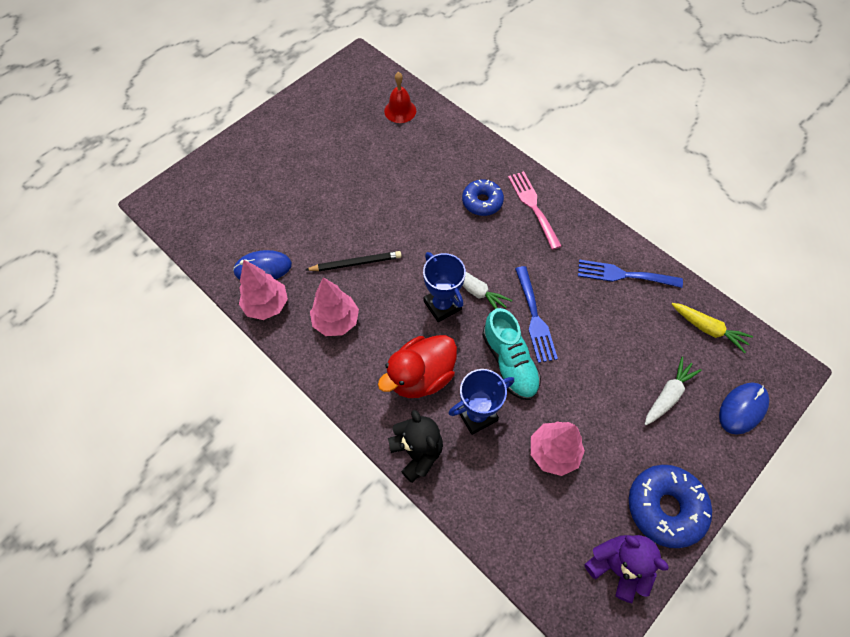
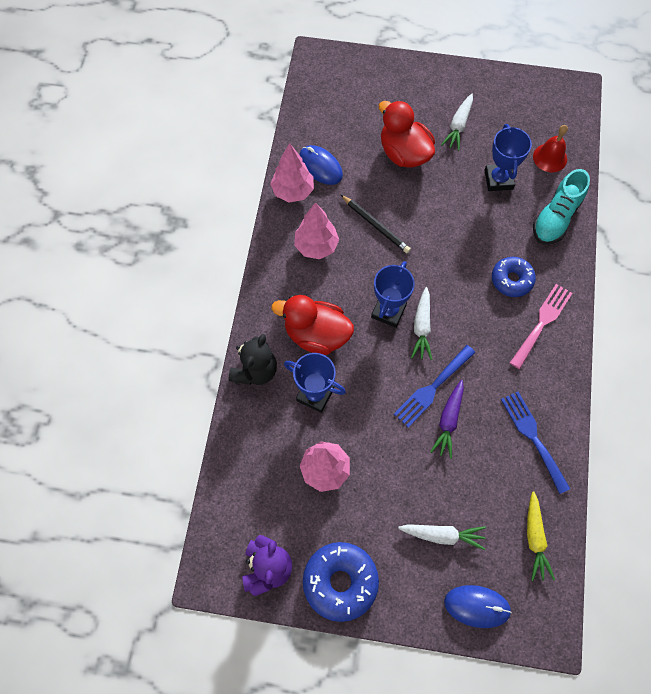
camera: 55 degrees right, 5 degrees up
(308, 200) = (404, 153): none -> red duck
(319, 148) = (458, 126): none -> white carrot
(389, 154) = (498, 179): none -> blue trophy
(509, 362) = (377, 392): turquoise shoe -> turquoise shoe (556, 217)
(571, 325) = (448, 421): none -> purple carrot

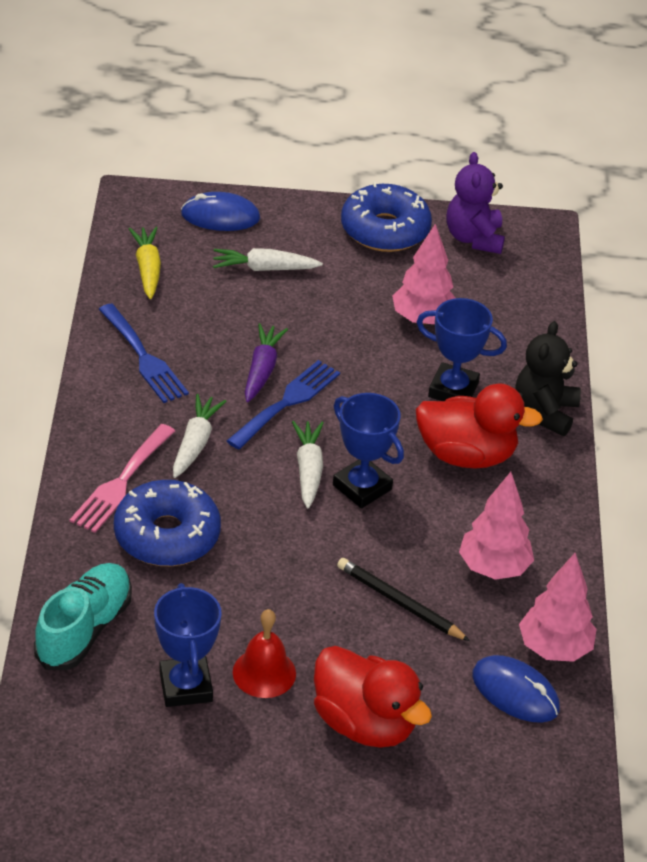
camera: 170 degrees right, 25 degrees down
(388, 311) = (362, 487): blue trophy -> blue trophy turned 60 degrees counterclockwise
(458, 126) = (263, 781): white carrot -> white carrot (195, 443)
(511, 280) = (167, 535): blue donut -> blue donut, size x1.51
(550, 157) = (86, 730): red bell -> red bell (264, 673)

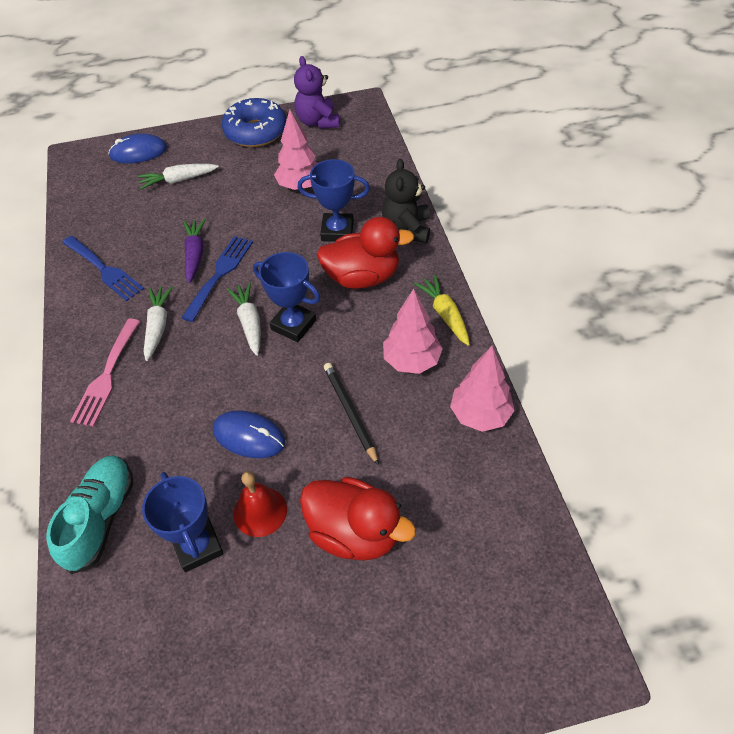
camera: 10 degrees left, 10 degrees up
(147, 269) = (94, 203): yellow carrot -> yellow carrot (445, 314)
(167, 535) = (152, 411): blue donut -> none
(399, 602) = (350, 413): black pencil -> black pencil turned 45 degrees clockwise
(515, 692) = (464, 463): blue mouse -> blue mouse (249, 436)

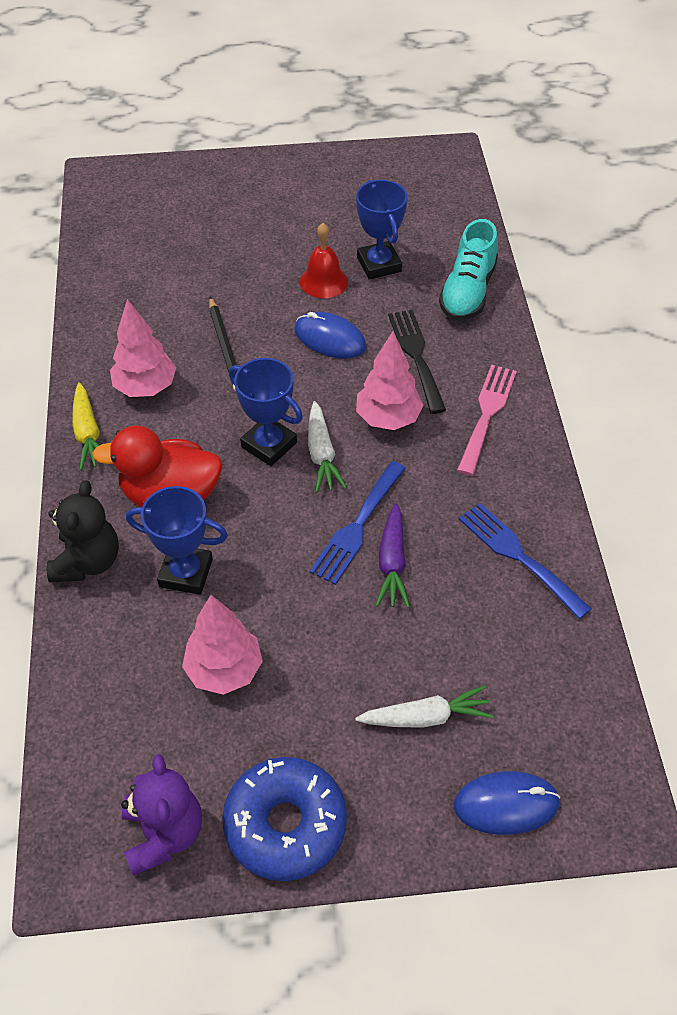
camera: 175 degrees left, 0 degrees up
(158, 326) = (434, 465): white carrot -> none
(164, 428) = (416, 356): none -> black fork
(355, 533) = (243, 259): red duck -> none
(480, 415) = (97, 330): pink tree -> pink tree (388, 418)

